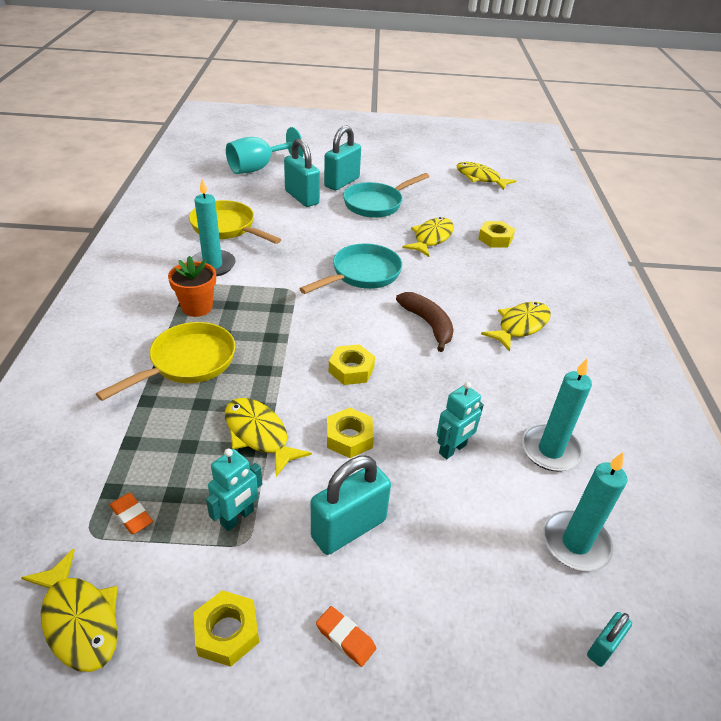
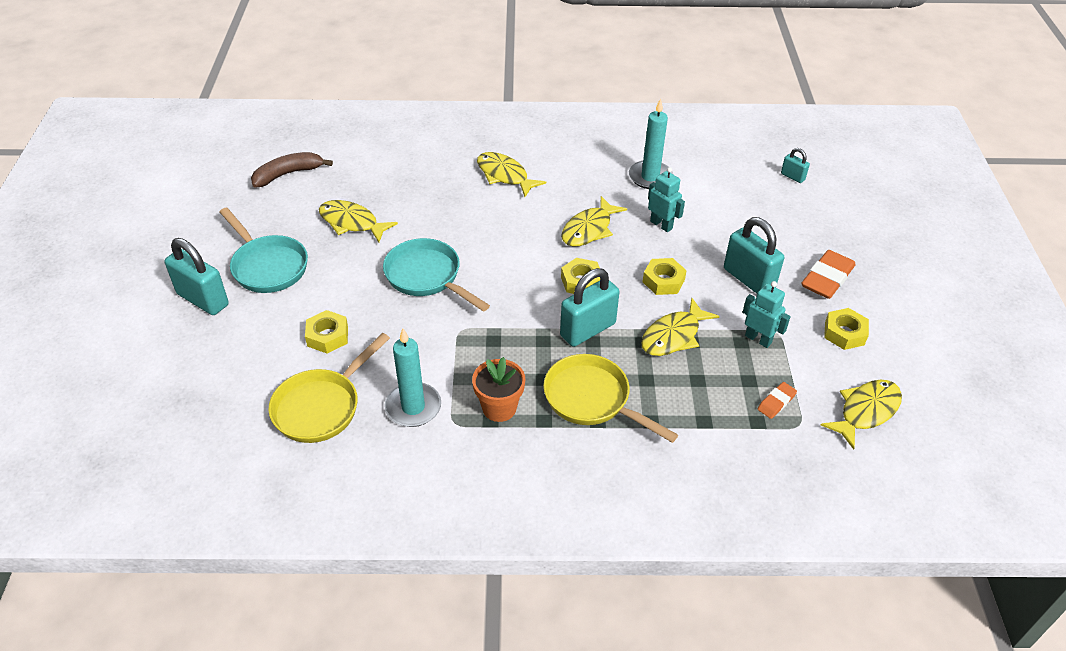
camera: 90 degrees left, 5 degrees up
(258, 168) = (140, 394): turquoise goblet -> none
(302, 197) = (243, 337): turquoise padlock -> turquoise padlock (588, 330)
(345, 638) = (827, 278): orange eraser -> orange eraser, size x1.89
(428, 324) = (509, 231): brown banana -> brown banana (288, 174)
(480, 178) = (208, 176): yellow fish -> yellow fish (589, 229)
(495, 239) = (354, 176): yellow nut -> yellow nut (327, 336)
(575, 543) = (726, 177): turquoise candle -> none

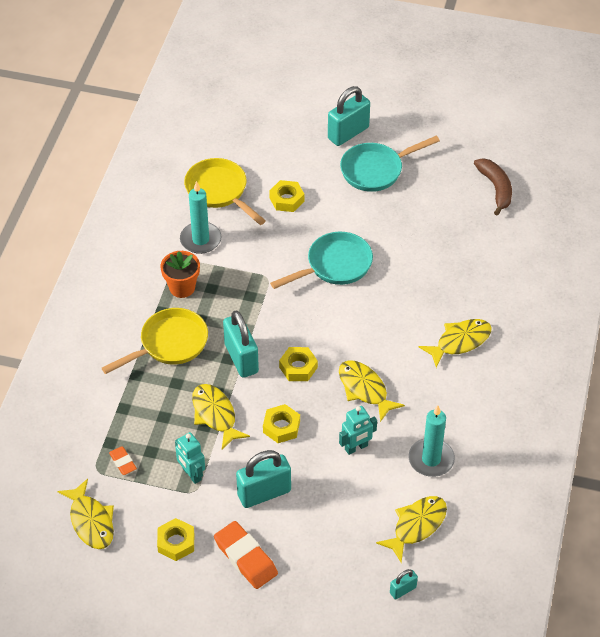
camera: 105 degrees right, 5 degrees up
(352, 223) = (417, 225): yellow fish -> yellow fish (416, 526)
(758, 339) = (191, 474): turquoise robot -> turquoise robot turned 90 degrees clockwise

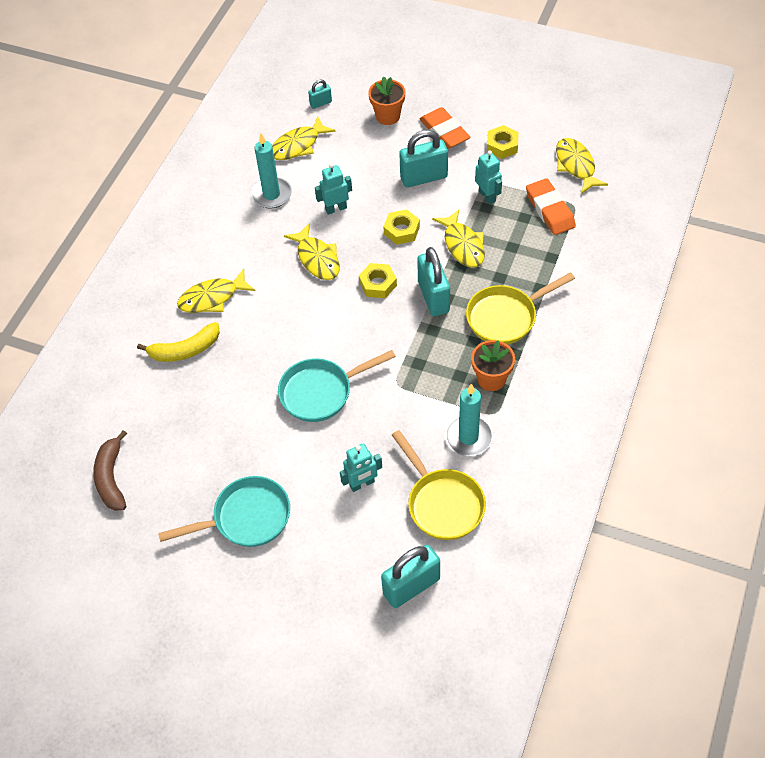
camera: 170 degrees left, 5 degrees up
(123, 462) = (550, 210): orange eraser -> orange eraser, size x1.89
(286, 199) = (362, 484): yellow nut -> turquoise robot
(316, 576) = (388, 116): none -> orange flower pot
(348, 133) = (268, 581): turquoise padlock -> turquoise padlock (411, 586)
(470, 292) = (185, 350): none -> yellow banana

